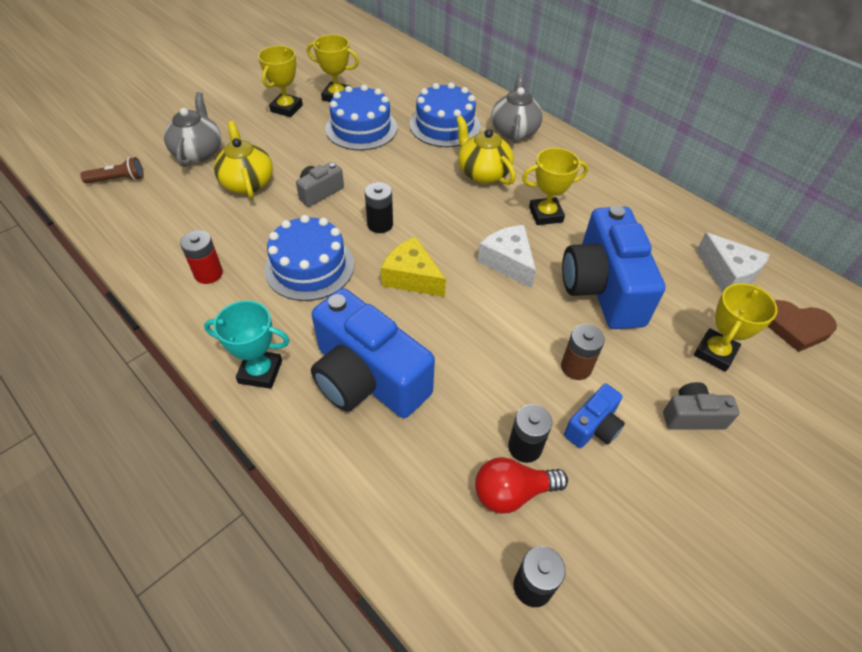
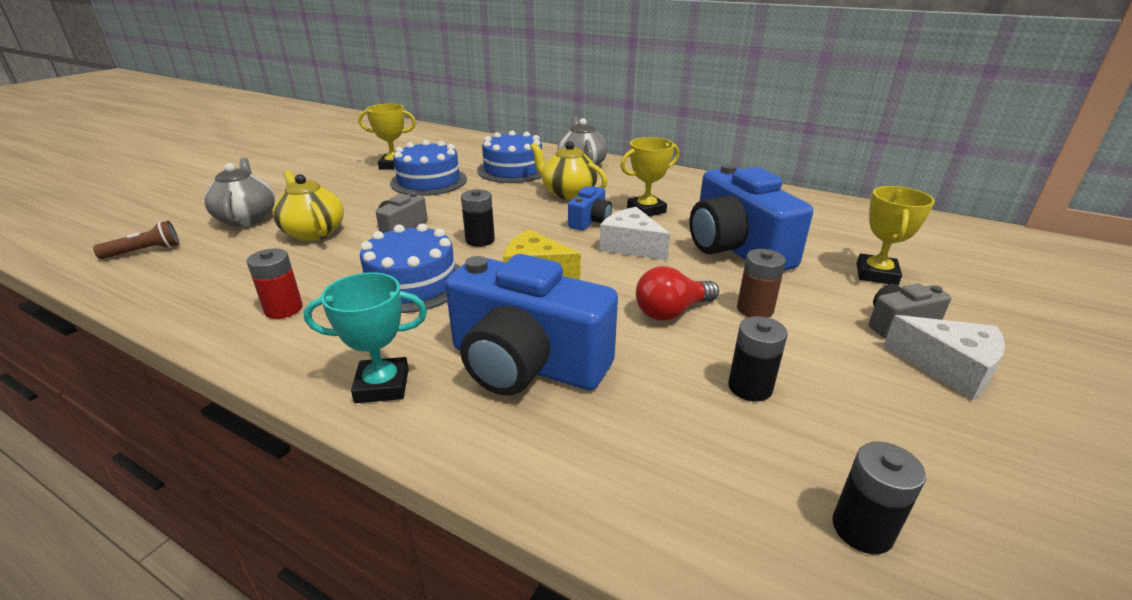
camera: 15 degrees left, 20 degrees down
(286, 108) = (342, 178): yellow trophy -> none
(512, 492) = (766, 434): red light bulb -> red light bulb (671, 312)
(593, 427) = (809, 353): blue camera -> blue camera (590, 221)
(728, 273) = (839, 222): white cheese -> white cheese (948, 368)
(796, 327) = (929, 245): brown heart -> none

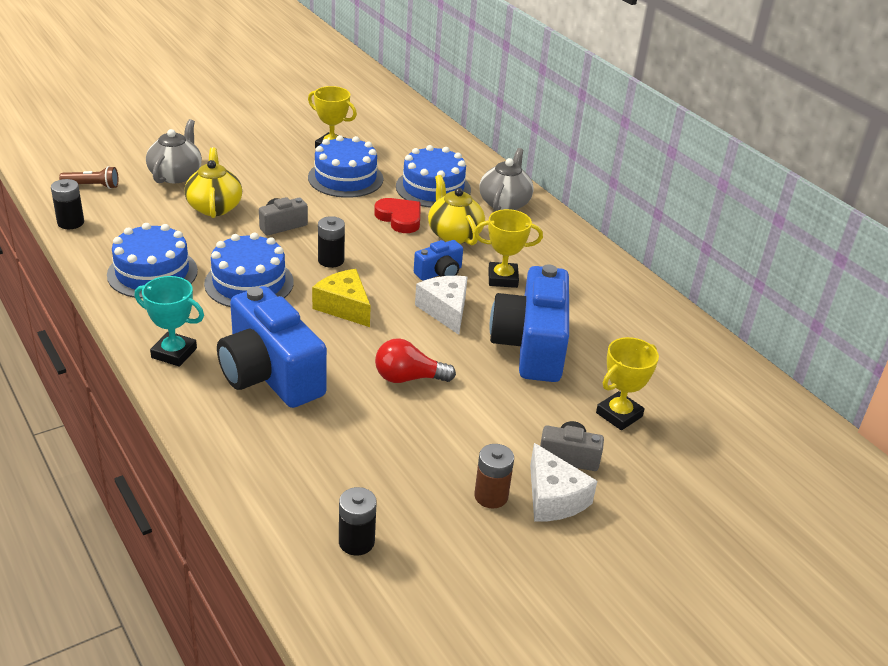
camera: 25 degrees right, 5 degrees up
(283, 309) = (152, 273): red battery -> blue cake
(509, 195) = (400, 218): none -> red heart
(750, 387) = (395, 449): black battery -> black battery (70, 223)
(755, 309) = (473, 401): brown battery -> brown battery (491, 496)

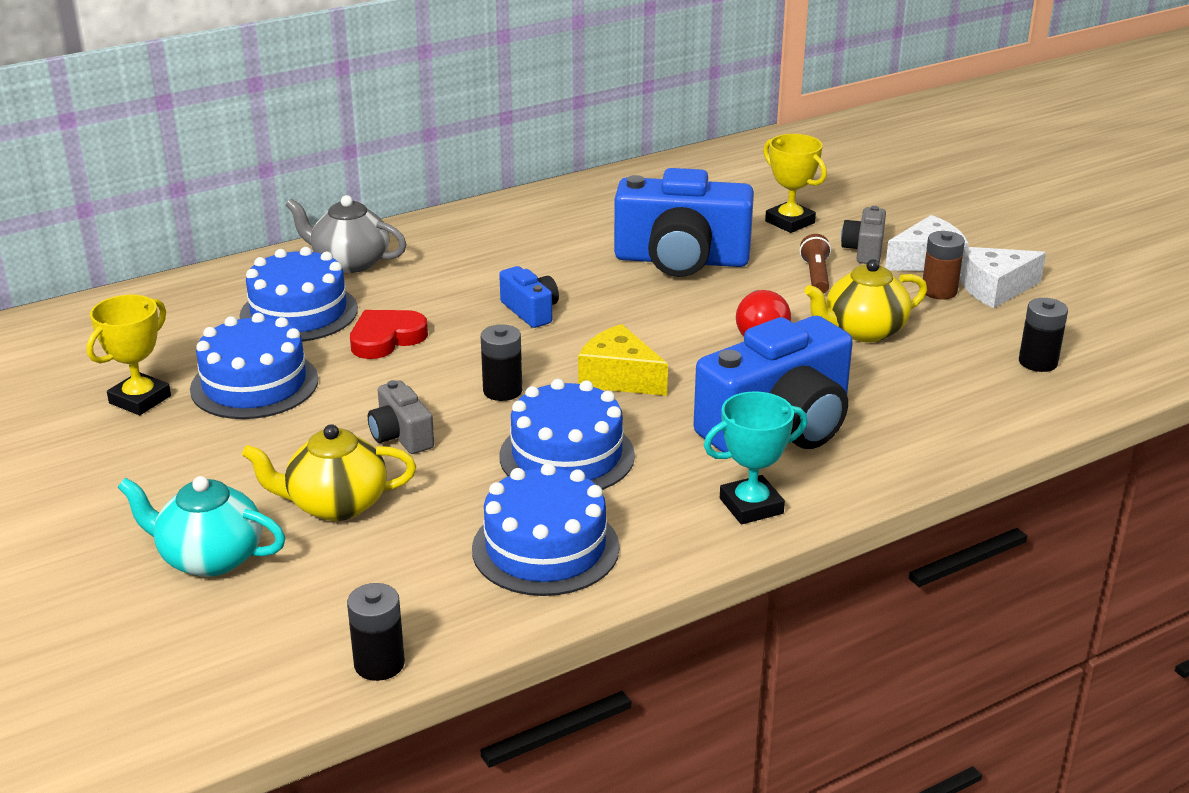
camera: 85 degrees left, 5 degrees down
(92, 186) = (236, 657): brown flashlight -> brown flashlight (816, 276)
(174, 353) = (751, 506): turquoise trophy -> turquoise trophy turned 45 degrees clockwise
(176, 175) = (209, 558): grey teapot -> turquoise teapot
(344, 307) = (619, 378): yellow cheese -> yellow cheese turned 75 degrees clockwise
(445, 310) = (617, 309): white cheese -> white cheese (995, 289)
(454, 234) = (432, 299): yellow teapot -> yellow teapot (863, 331)
(502, 278) = (541, 271): yellow trophy -> none

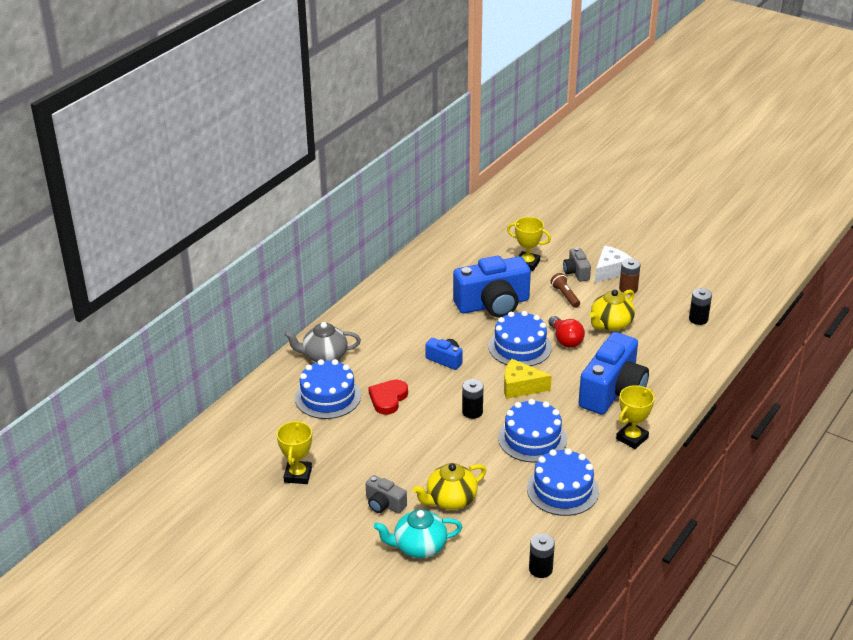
camera: 25 degrees left, 5 degrees up
(254, 384) = (347, 447): blue cake -> blue cake (520, 347)
(401, 436) = (447, 453): grey camera -> grey camera (384, 504)
(751, 506) = (632, 438): turquoise trophy -> yellow trophy
(995, 289) = (652, 280): white cheese -> none

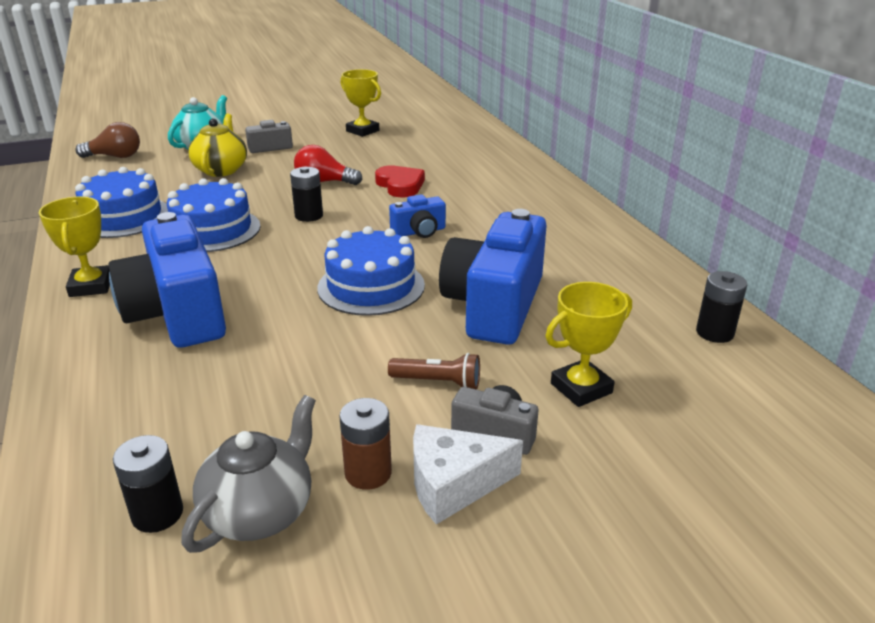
camera: 125 degrees right, 5 degrees down
(324, 356) = (518, 177): grey teapot -> grey teapot (260, 511)
(328, 397) = (447, 163): blue cake -> none
(490, 582) = (115, 157): none -> brown light bulb
(520, 387) = (298, 256): yellow cheese -> none
(540, 569) = (79, 176): black battery -> black battery (714, 333)
(565, 340) = (332, 328): red light bulb -> red light bulb (324, 182)
(610, 271) = (453, 484): white cheese -> white cheese turned 90 degrees clockwise
(611, 324) = (304, 390): yellow teapot -> none

